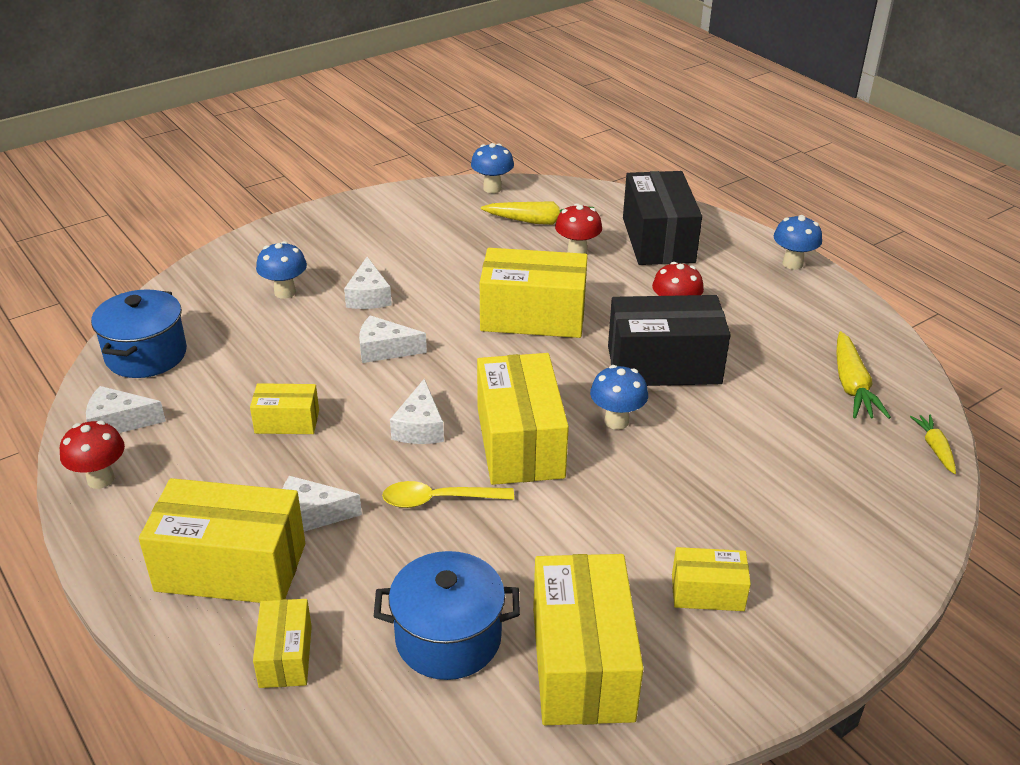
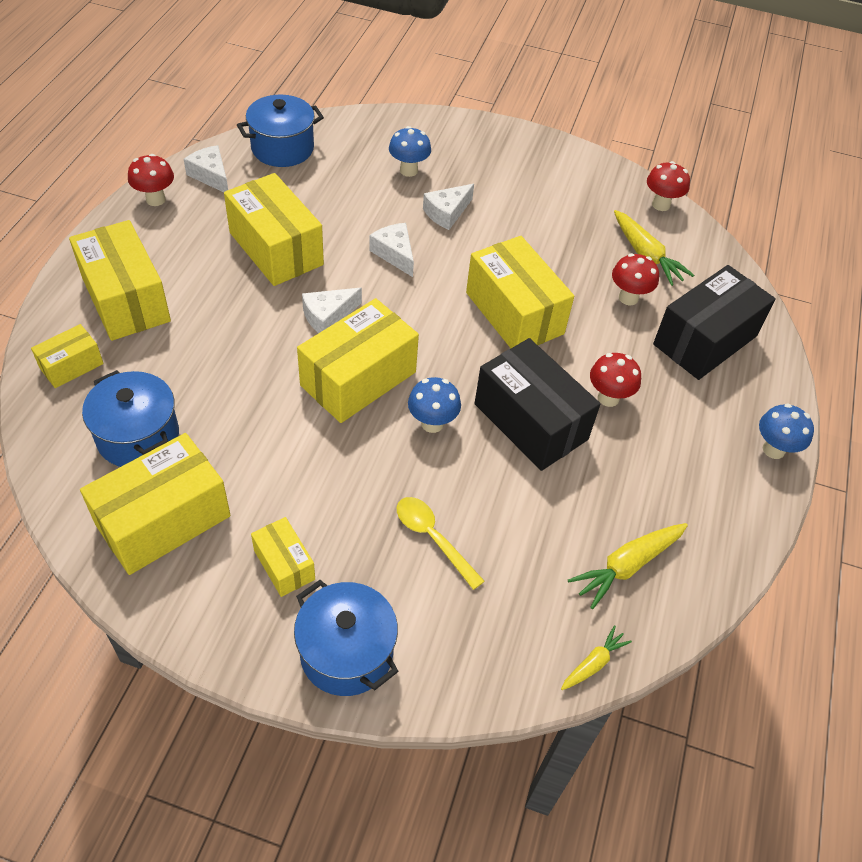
camera: 50 degrees right, 15 degrees up
(287, 422) = (276, 249): yellow box -> yellow box, size x1.92
(311, 515) = (197, 310): white cheese -> none
(438, 500) = (262, 365): yellow spoon -> yellow spoon (433, 538)
(492, 188) = (661, 205): blue mushroom -> red mushroom
(837, 592) = (346, 653): none -> blue pot

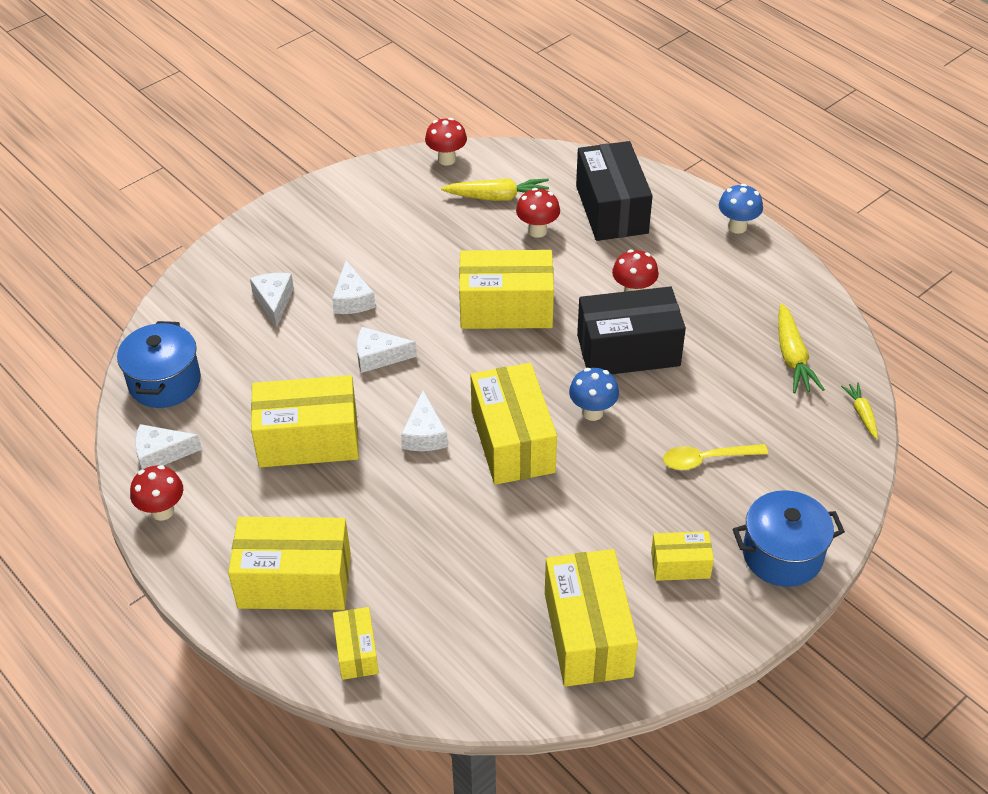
camera: 55 degrees left, 5 degrees down
(138, 436) = (481, 624): blue pot -> none
(408, 170) = (274, 301): blue mushroom -> white cheese

